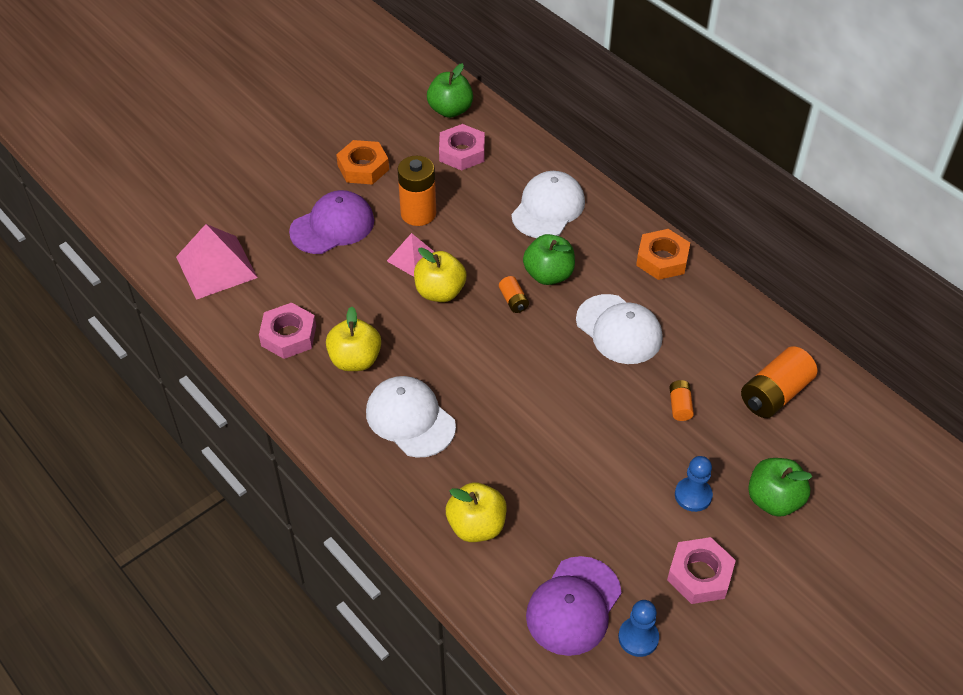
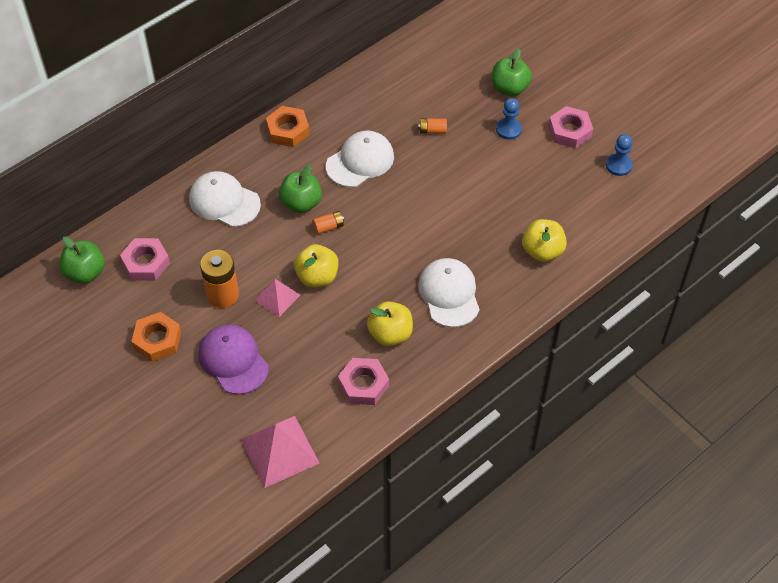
camera: 90 degrees left, 5 degrees up
(410, 419) = (449, 294): white cap -> white cap turned 120 degrees clockwise
(573, 606) = (599, 198): purple cap -> none
(775, 394) = (421, 78): orange battery -> none

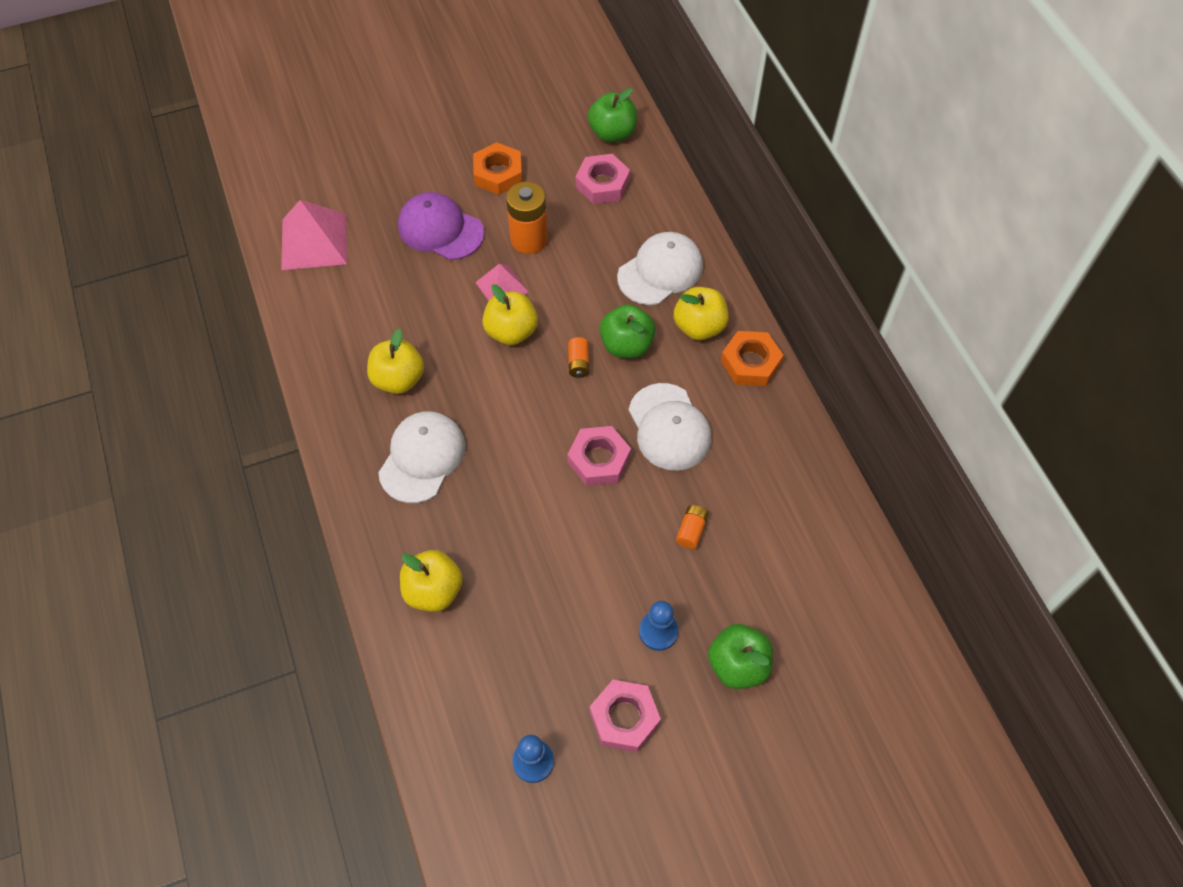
camera: 110 degrees right, 5 degrees up
(233, 360) = (440, 229): purple cap -> purple cap turned 135 degrees counterclockwise
(268, 166) = (699, 327): none -> yellow apple
(363, 385) = (348, 334): pink nut -> pink nut (599, 460)
(449, 294) = (422, 458): white cap -> white cap turned 75 degrees counterclockwise

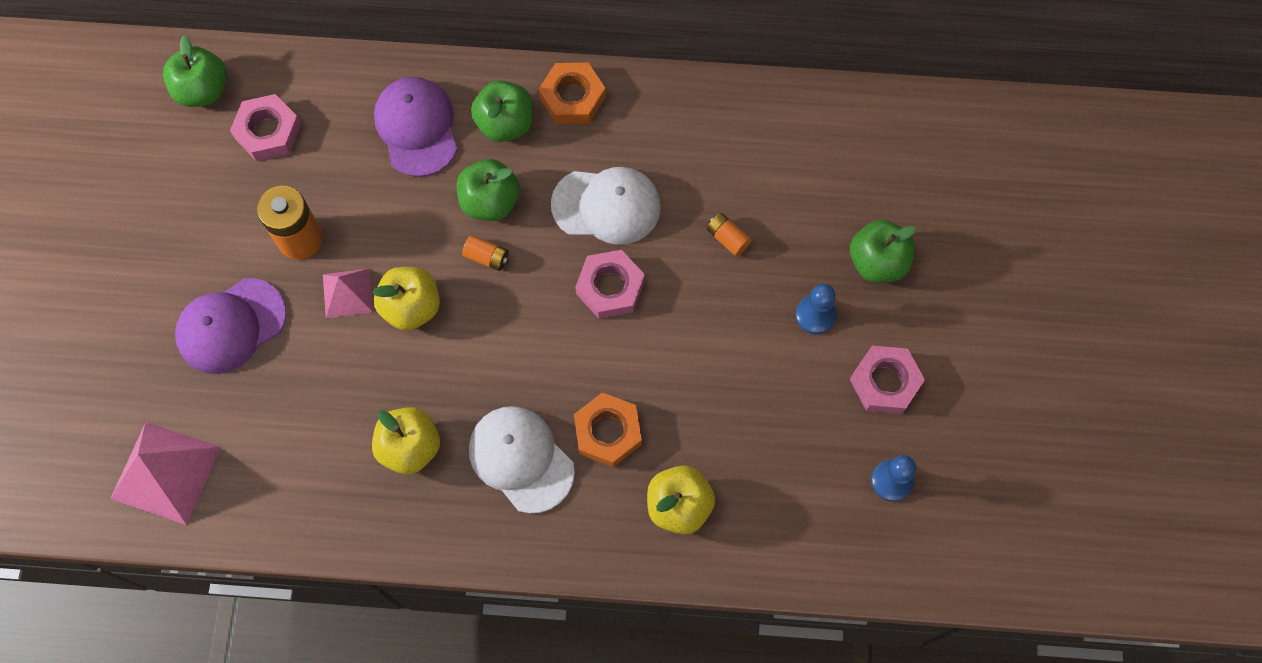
camera: 65 degrees left, 10 degrees up
(498, 173) = (187, 233): orange nut -> orange nut (607, 432)
(660, 271) = (417, 128): white cap -> purple cap
(699, 327) = (505, 123): yellow apple -> green apple

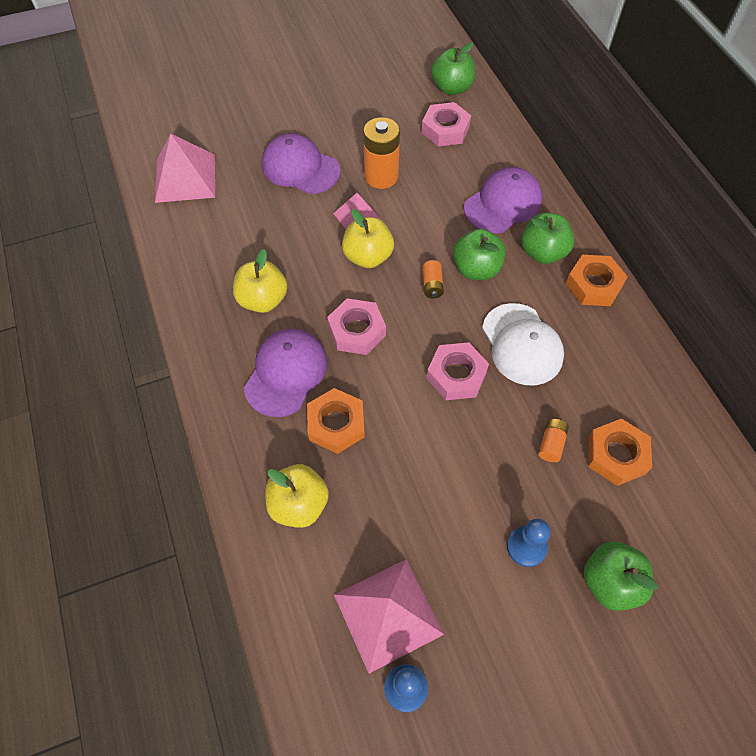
camera: 65 degrees right, 10 degrees down
(521, 459) = (286, 373): white cap -> purple cap
(766, 187) = (616, 455): none -> orange nut
(822, 467) = (388, 614): none -> pink pyramid
(885, 382) = (498, 640): pink nut -> pink nut (356, 331)

